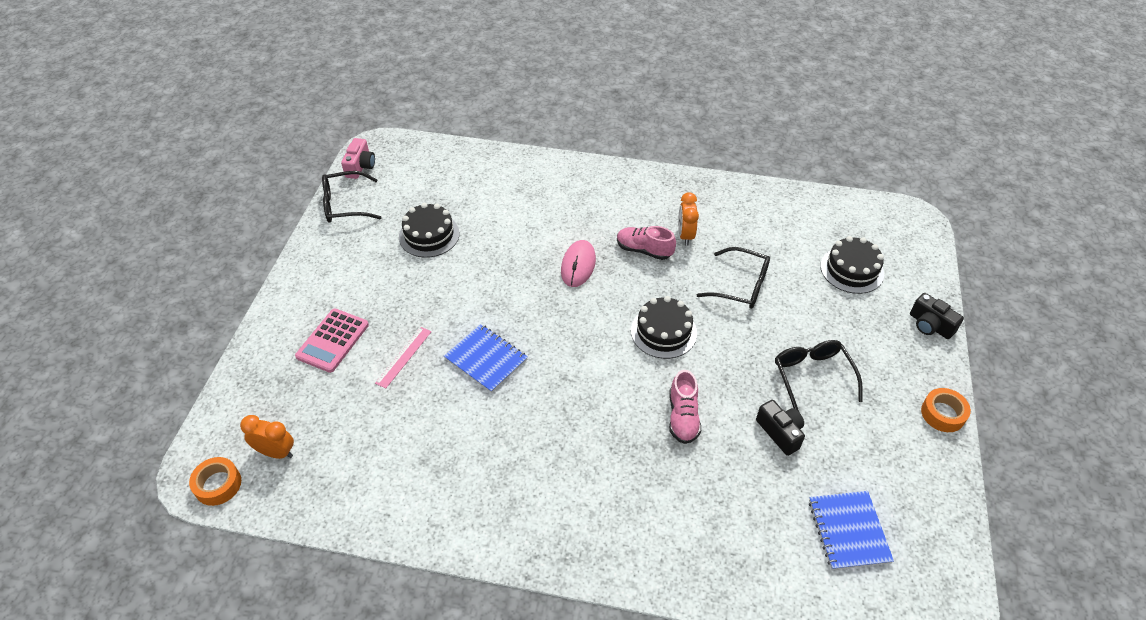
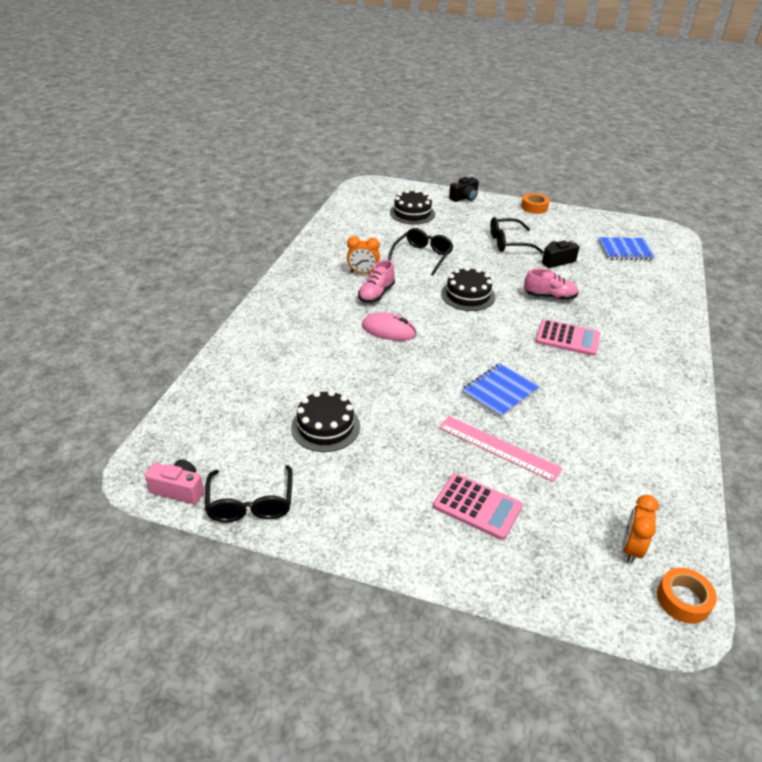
camera: 85 degrees left, 10 degrees down
(403, 357) = (498, 448): pink ruler -> pink ruler, size x1.55
(593, 429) = (567, 338): none -> pink calculator

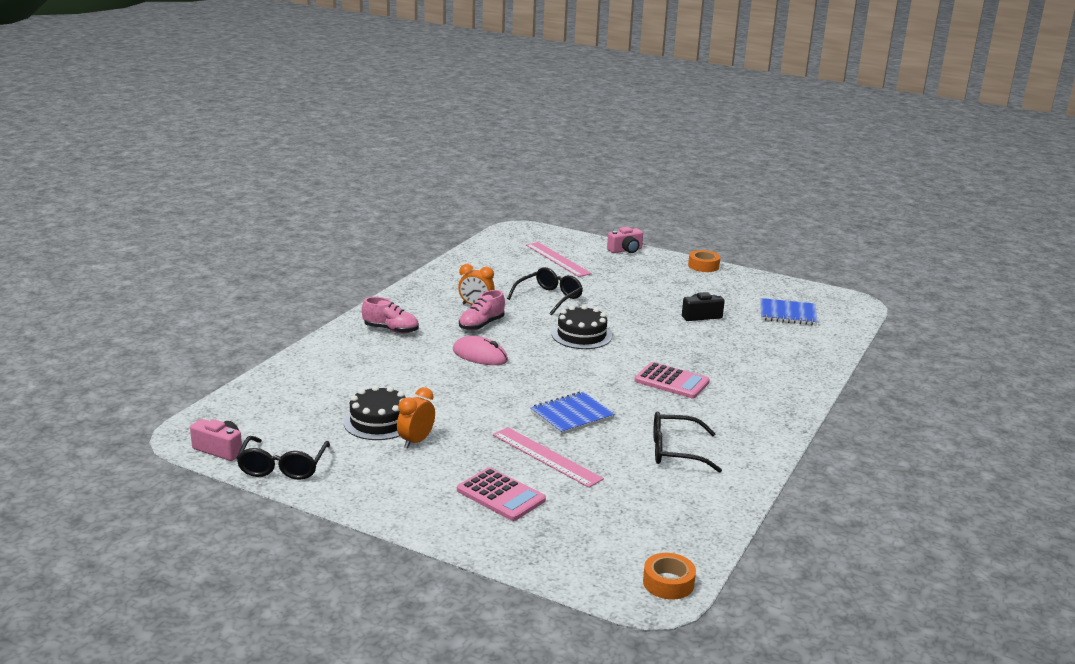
camera: 10 degrees right, 15 degrees down
(412, 213) = (557, 259): black cake -> pink ruler
(464, 198) = (625, 250): black camera -> pink camera
(508, 243) = (654, 295): black glasses -> black glasses (675, 451)
(549, 297) = (673, 345): pink shoe -> pink shoe (391, 330)
(631, 548) = (639, 542): orange clock -> orange clock (416, 441)

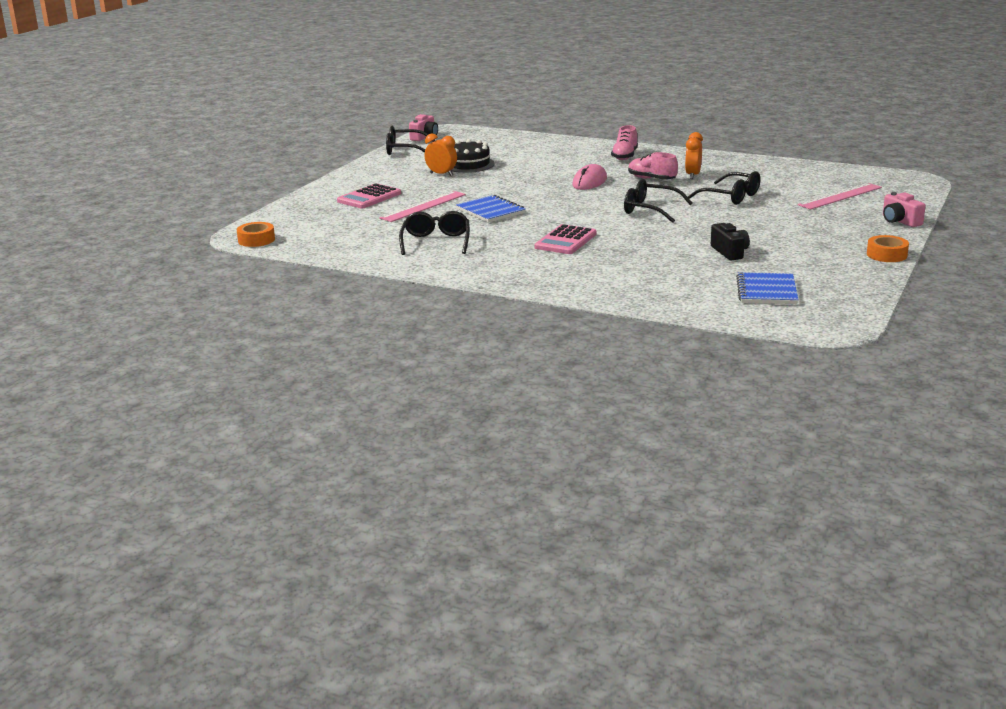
camera: 90 degrees right, 0 degrees up
(581, 335) = (649, 210): black cake -> black glasses

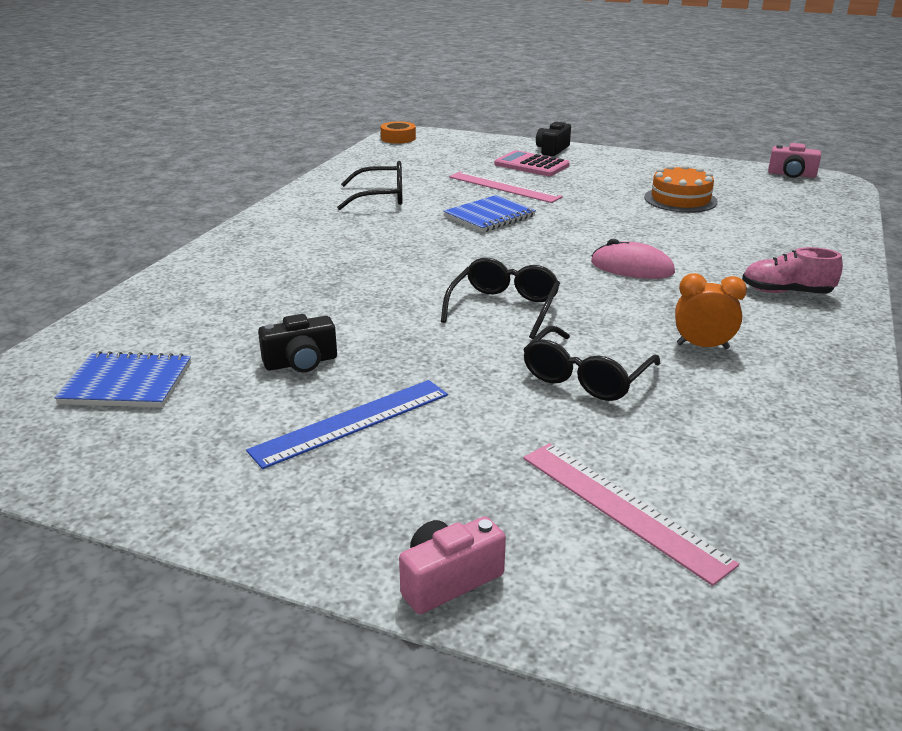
camera: 85 degrees right, 5 degrees up
(329, 190) = (552, 150): none -> black camera
(404, 150) = (723, 169): black glasses -> none
(441, 174) = (630, 189): orange clock -> none
(468, 164) = (680, 199): black cake -> orange cake
(566, 241) = (373, 256): pink calculator -> none
(651, 179) = (664, 311): pink shoe -> none
(791, 239) = (352, 422): none -> blue ruler
(886, 255) = (237, 528): orange tape -> none

